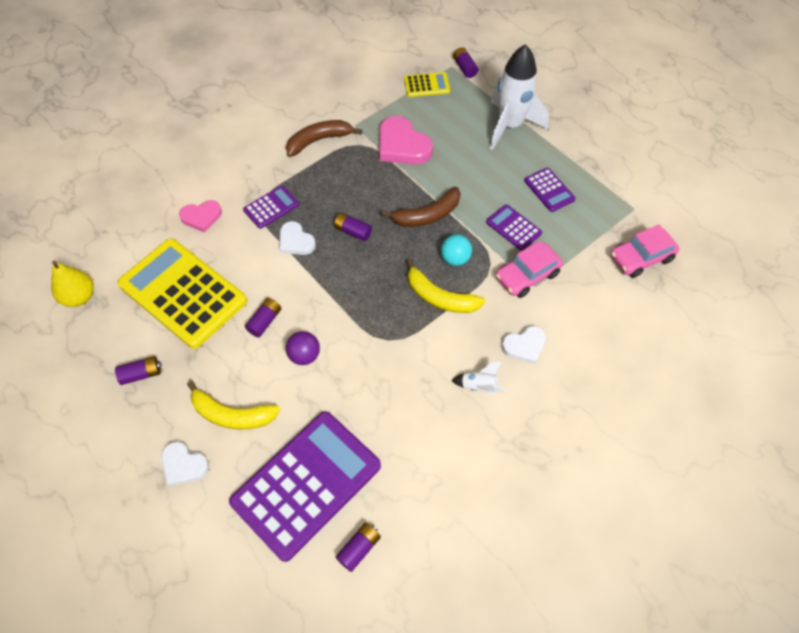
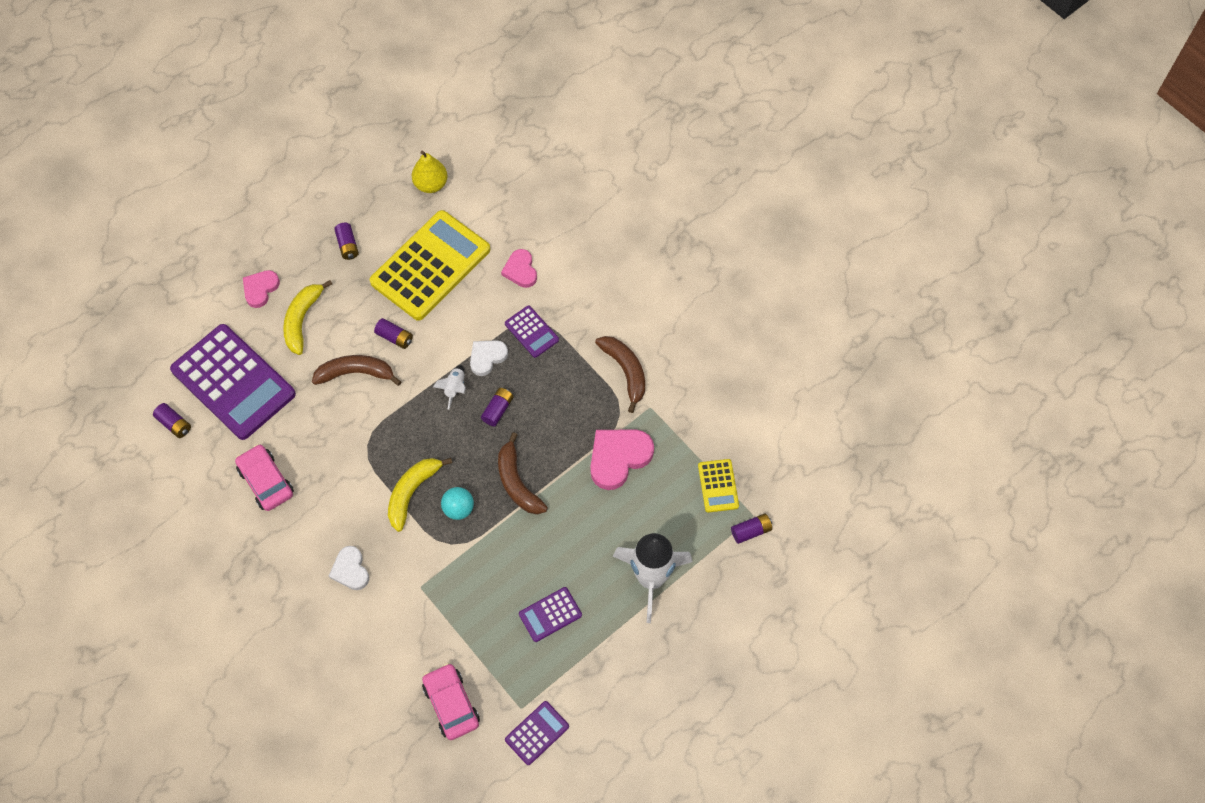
camera: 90 degrees right, 5 degrees up
(184, 465) = (260, 289): white heart -> pink heart
(304, 355) = (355, 373): purple ball -> brown banana
(479, 386) = (310, 525): white rocket -> white rocket (455, 388)
(513, 227) = (497, 571): purple calculator -> purple calculator (537, 733)
(527, 275) = (434, 580): pink car -> pink car (266, 481)

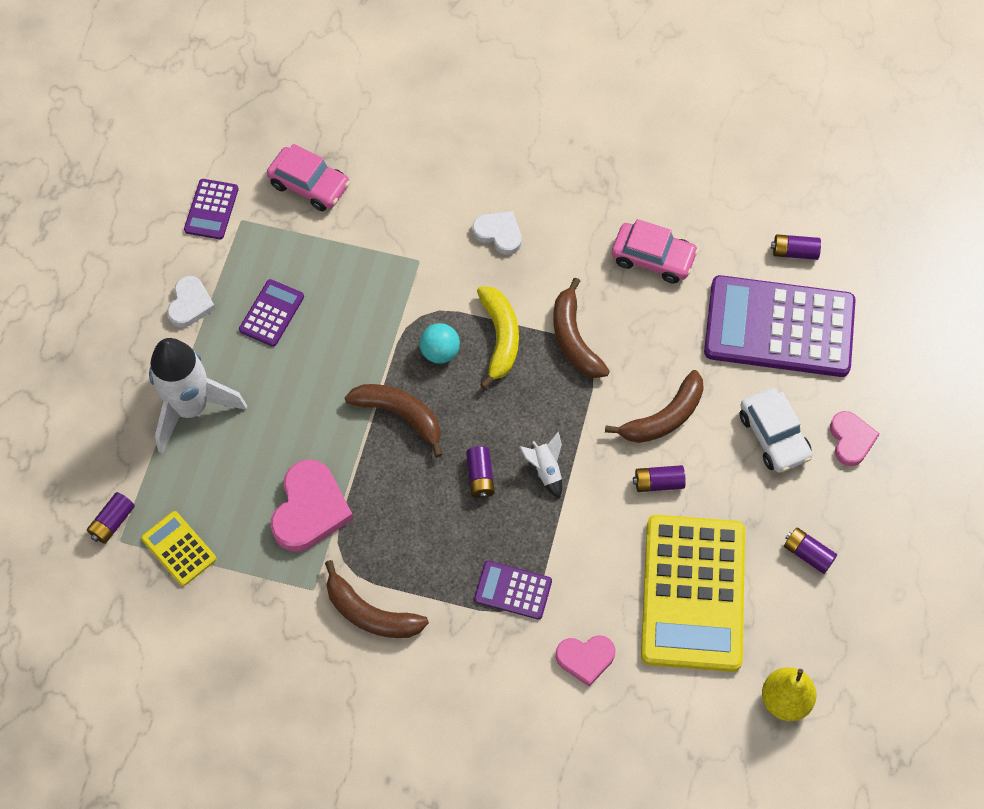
camera: 145 degrees right, 0 degrees up
(302, 320) = (773, 436): yellow banana -> white car
(365, 460) = (574, 339): none -> brown banana
(487, 357) = (539, 527): white heart -> white heart (190, 304)
(520, 270) = (585, 659): pink heart -> pink heart turned 135 degrees clockwise

